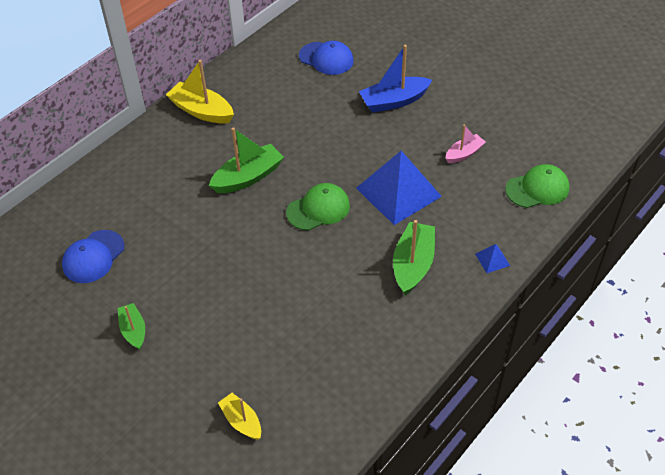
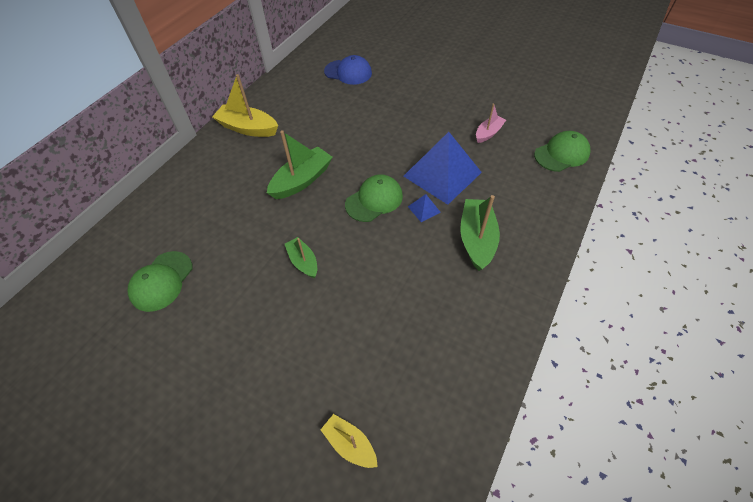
camera: 10 degrees left, 5 degrees up
(93, 257) = (161, 281): blue cap -> green cap
(133, 330) = (214, 355): green boat -> green boat (303, 261)
(394, 101) = (415, 98): blue boat -> none
(492, 259) = (547, 223): blue pyramid -> blue pyramid (424, 209)

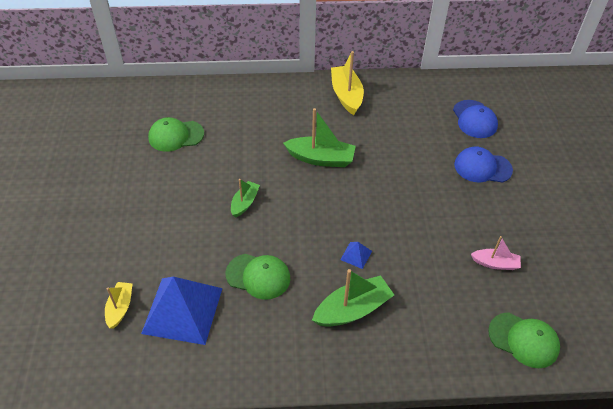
camera: 55 degrees right, 5 degrees down
(374, 200) = (338, 216): green cap -> green cap (258, 276)
(397, 93) = (482, 167): none -> blue cap
(442, 174) = (408, 250): blue pyramid -> blue pyramid (182, 310)

